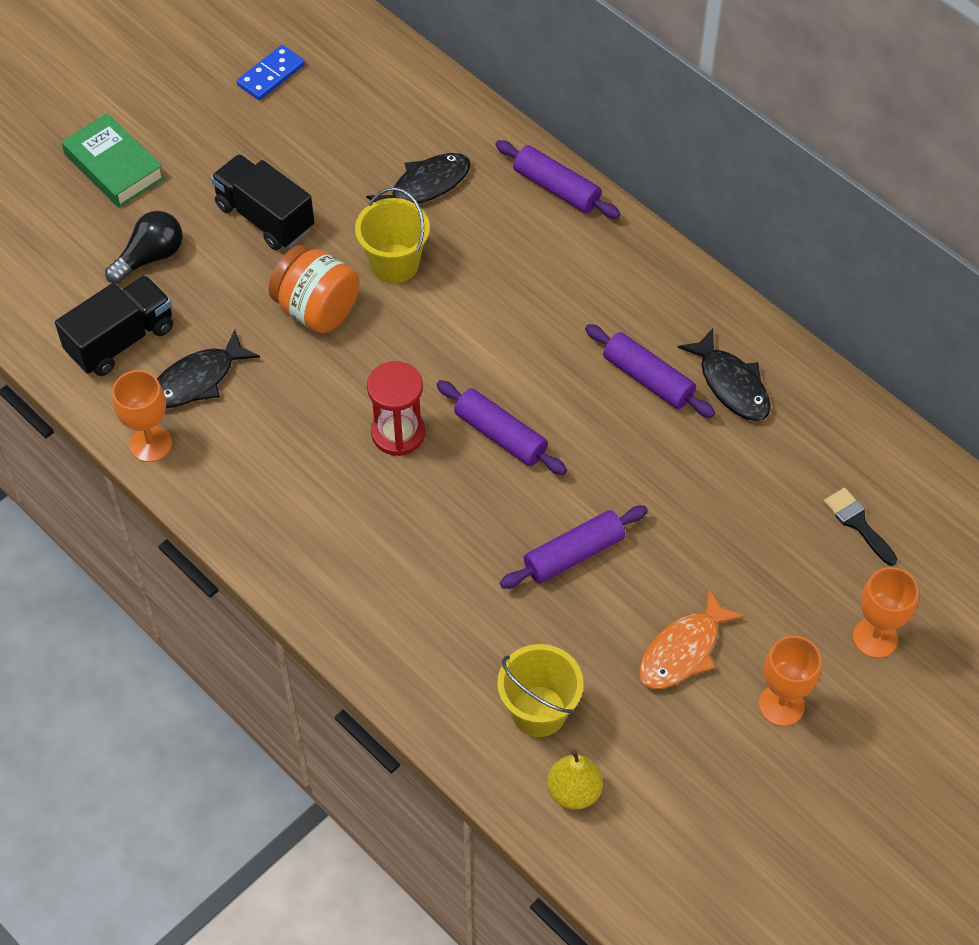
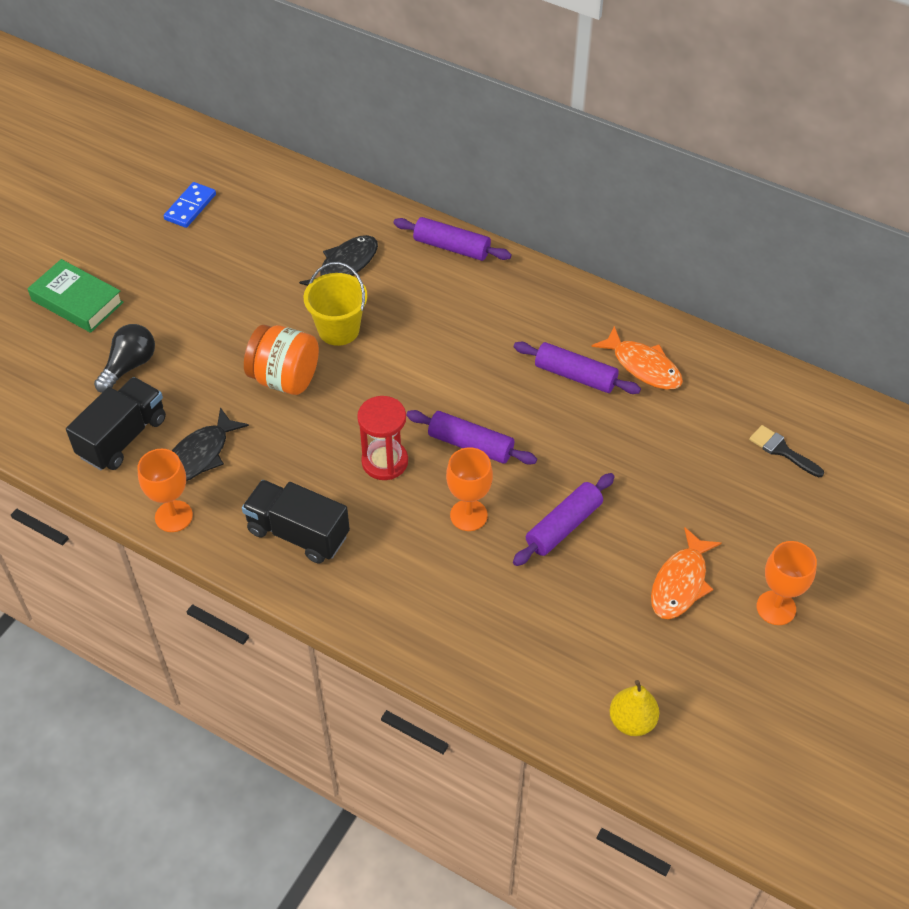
camera: 15 degrees left, 5 degrees down
(265, 217) = (218, 315): black truck -> black truck (298, 533)
(538, 711) = (579, 661): yellow bucket -> none
(731, 384) = (643, 366): black fish -> orange fish
(875, 638) = (829, 536): orange goblet -> orange goblet (468, 515)

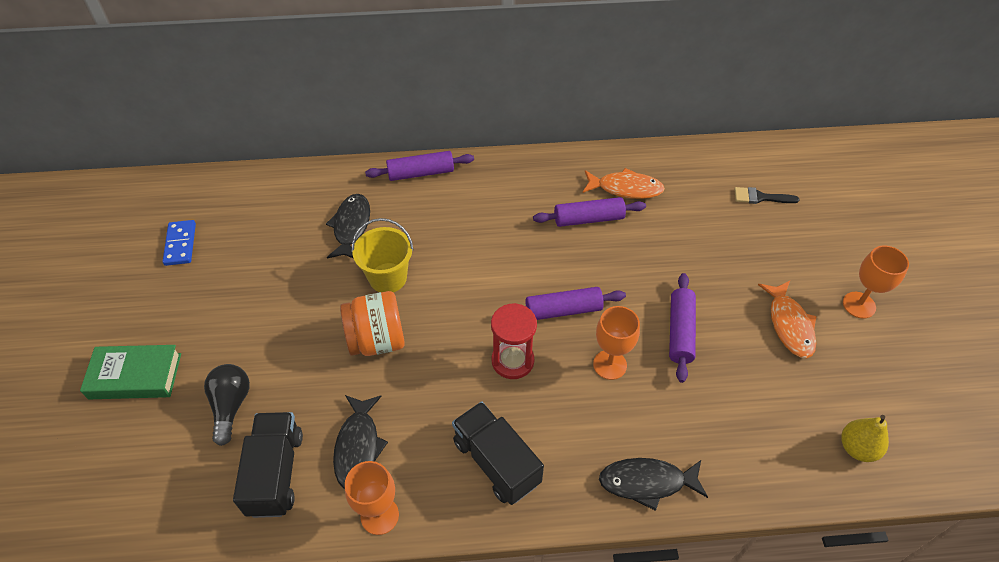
camera: 35 degrees left, 0 degrees up
(298, 533) = (496, 462): black truck -> black truck turned 60 degrees clockwise
(409, 626) = (647, 482): none -> black fish

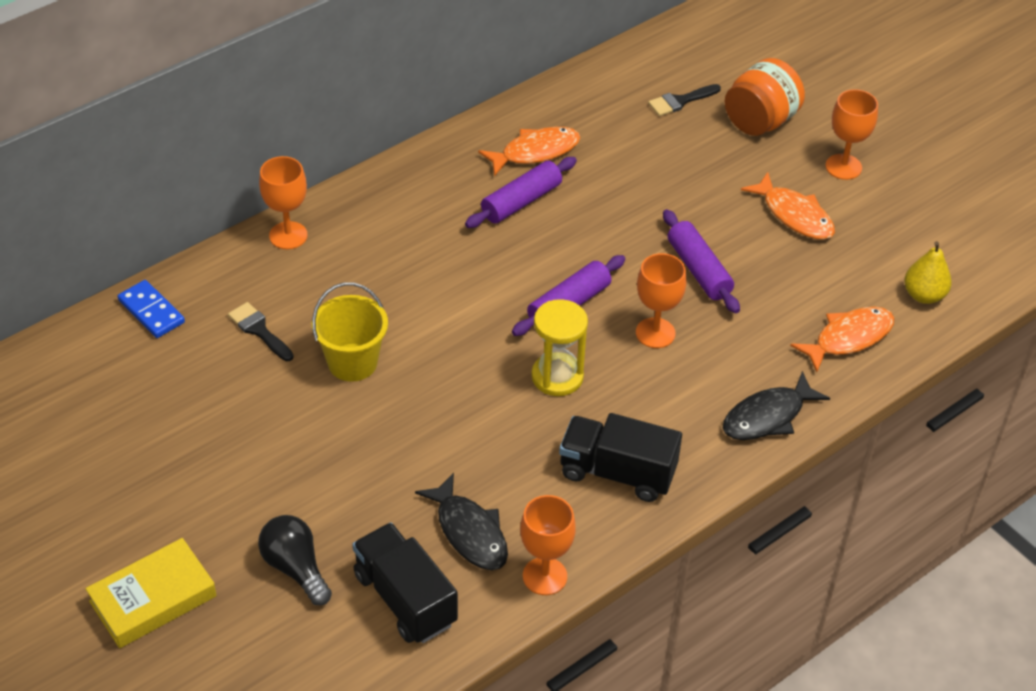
camera: 35 degrees left, 5 degrees down
(135, 376) = (153, 599): green book -> yellow book
(180, 244) = (62, 446): blue domino -> blue domino (151, 311)
(351, 227) = (259, 330): black fish -> black brush
(377, 340) = (397, 428): orange jar -> orange jar (760, 121)
(421, 173) = (288, 235): purple rolling pin -> orange goblet
(512, 361) = (557, 377): red hourglass -> yellow hourglass
(763, 451) = (848, 338): none -> orange fish

